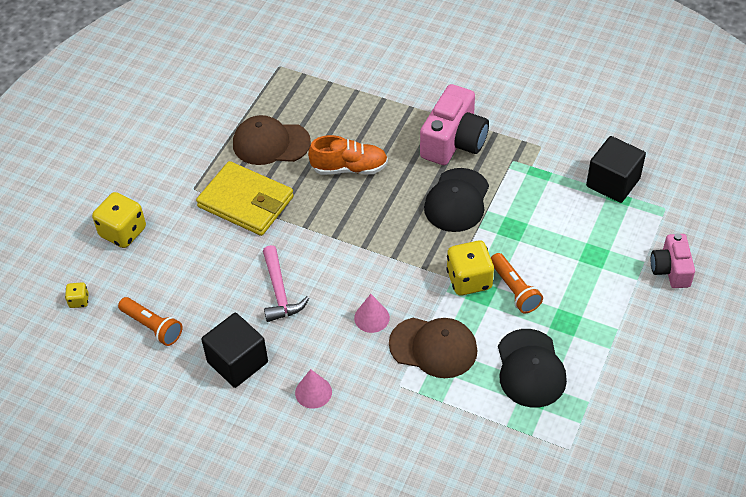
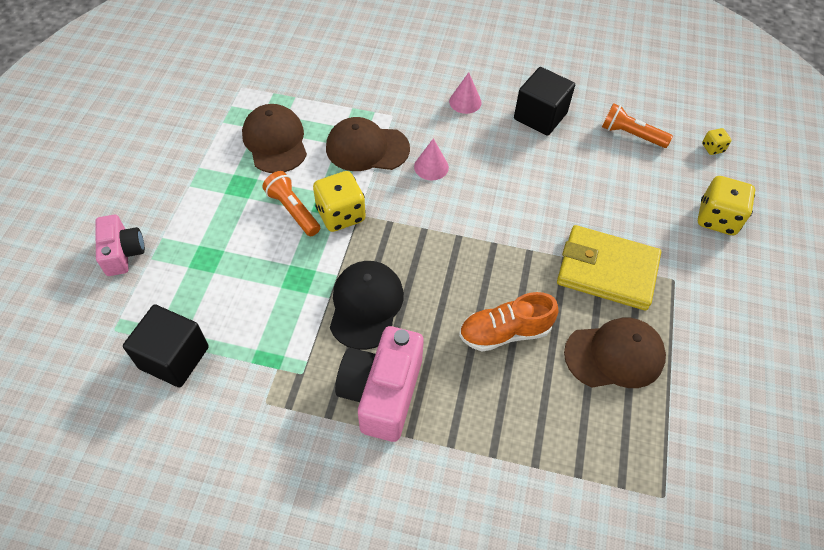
camera: 165 degrees right, 5 degrees up
(280, 292) = (528, 179): pink hammer -> none
(530, 368) = (275, 141): black cap -> brown cap

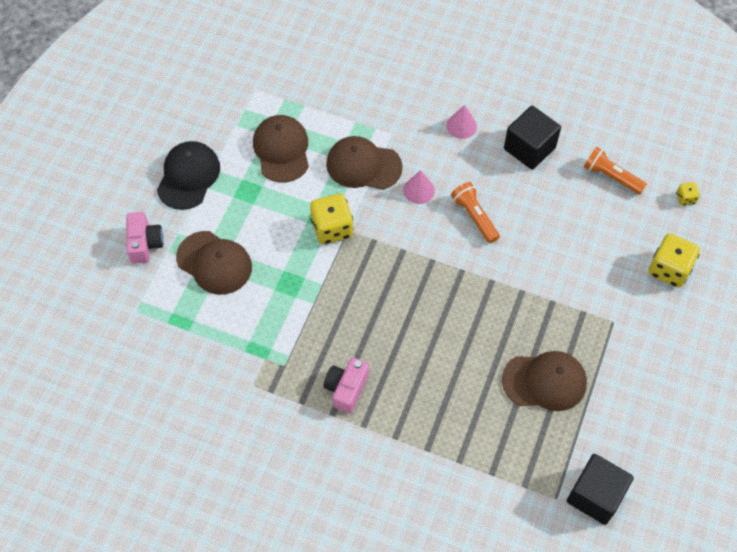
camera: 10 degrees right, 5 degrees up
(174, 357) = (183, 339): black cube -> black cube (595, 495)
(207, 265) = (214, 263): none -> brown cap
(293, 210) = (291, 220): orange flashlight -> orange flashlight (474, 217)
(366, 305) = (343, 314): black cap -> black cap (188, 176)
(382, 392) = (346, 388): pink camera -> pink camera, size x0.62
(505, 332) = (456, 351): orange shoe -> none
(607, 270) = (556, 307): yellow wallet -> none

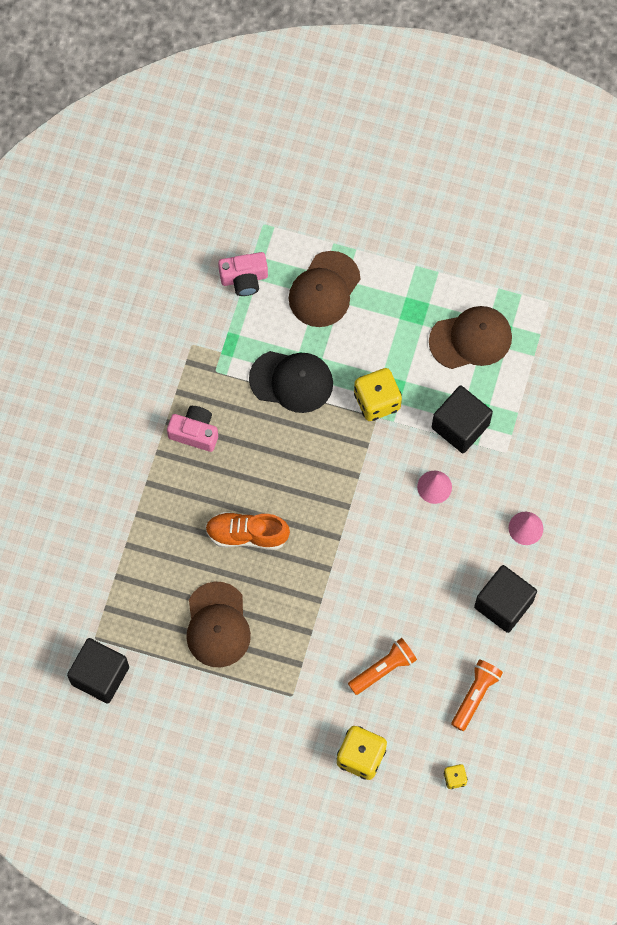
camera: 85 degrees right, 10 degrees up
(145, 244) = (340, 219): pink camera -> pink camera (244, 278)
(188, 176) = (426, 249): black cap -> black cap (291, 381)
(363, 165) = (460, 426): brown cap -> black cube
(455, 348) = (247, 534): none -> orange shoe
(474, 217) = (406, 547): orange flashlight -> orange flashlight (383, 669)

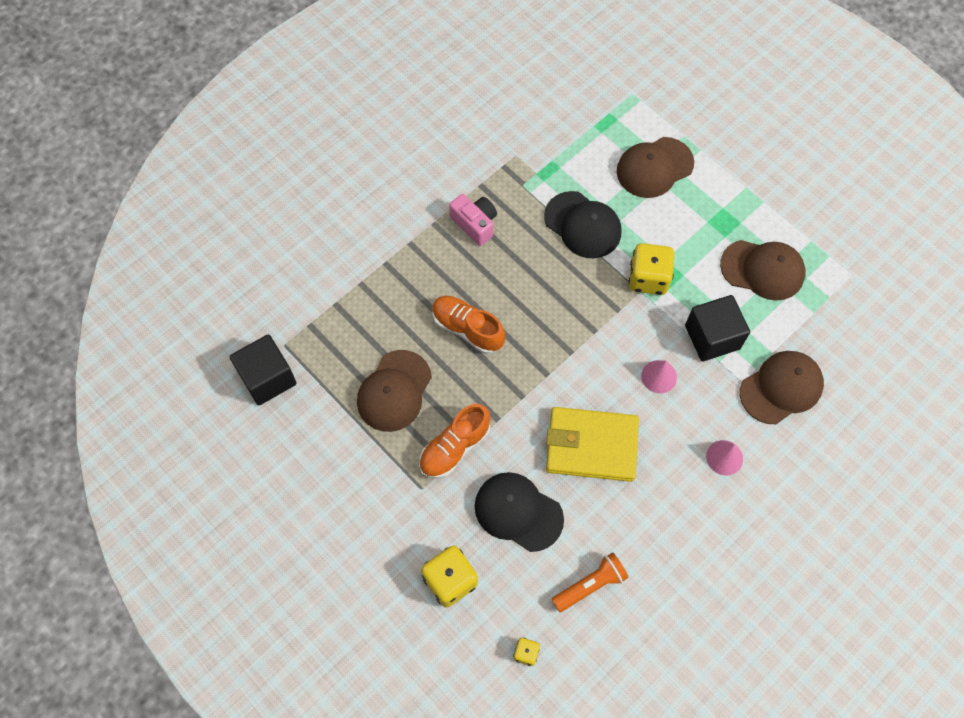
camera: 30 degrees right, 5 degrees down
(244, 278) = (591, 127): pink camera -> none
(299, 645) = (455, 447): none -> orange shoe
(383, 669) = (518, 512): orange flashlight -> black cap
(412, 579) = (591, 446): none -> yellow wallet
(503, 604) = (665, 515): black cube -> none
(541, 440) = (781, 388): none -> brown cap

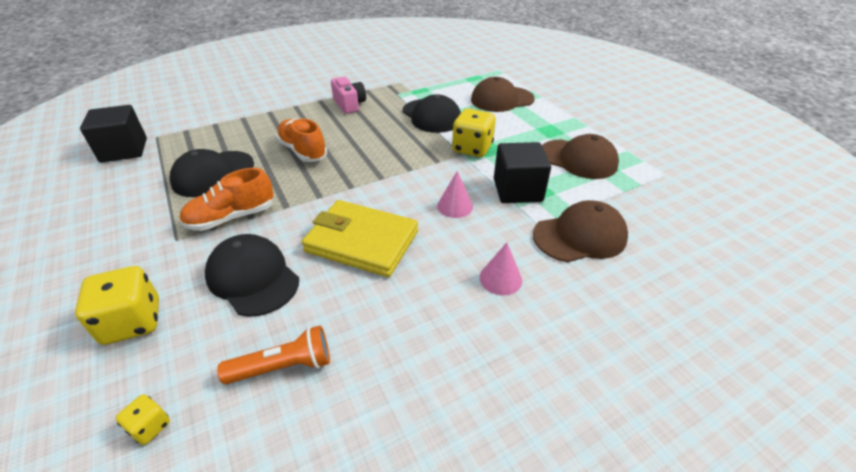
camera: 15 degrees right, 25 degrees down
(394, 391) = (213, 174): brown cap -> black cap

